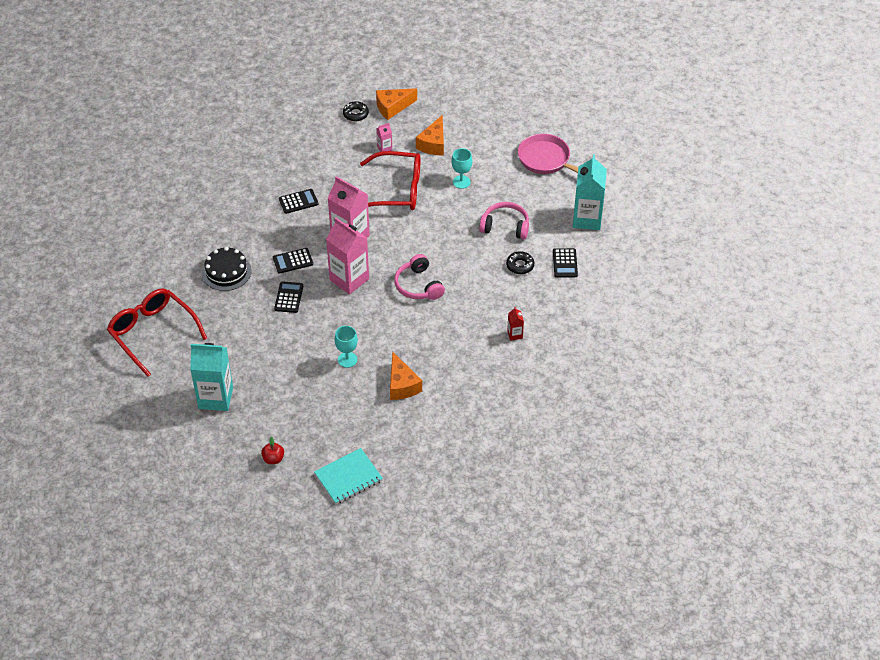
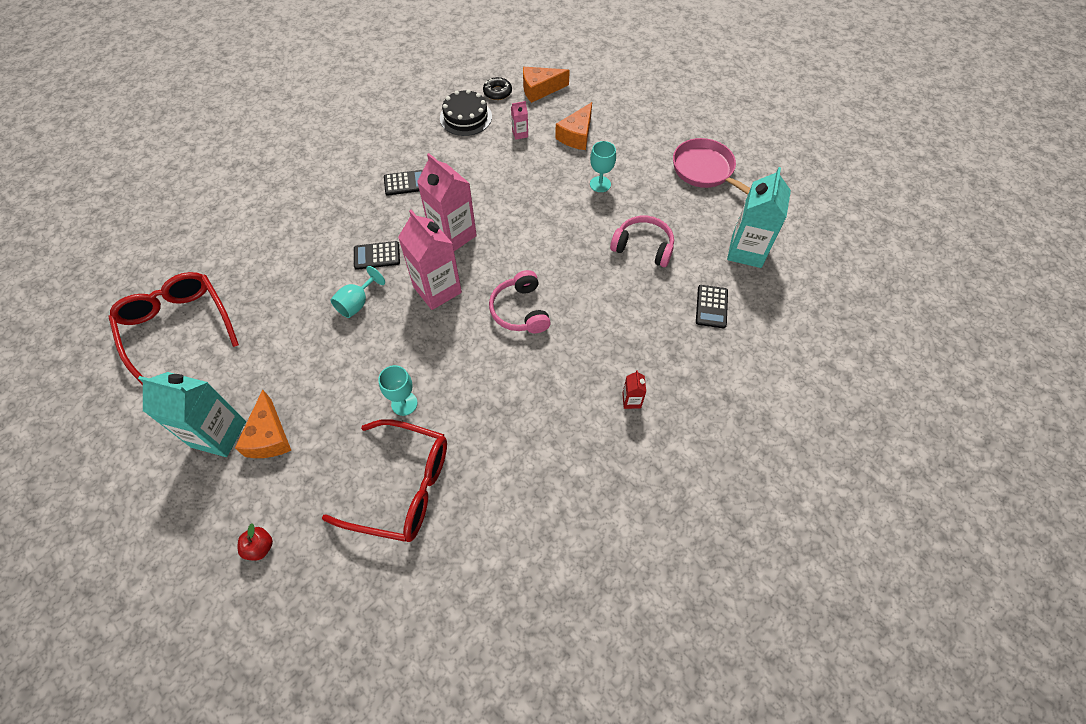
camera: 10 degrees right, 10 degrees up
(226, 272) = (295, 258): black cake -> black cake (466, 117)
(289, 297) = (357, 303): black calculator -> turquoise goblet
(348, 477) = (353, 599): turquoise notebook -> none
(396, 190) = (522, 184): red glasses -> red glasses (402, 487)
(402, 385) = (466, 454): orange cheese -> orange cheese (269, 436)
(520, 265) = (653, 301): black donut -> none

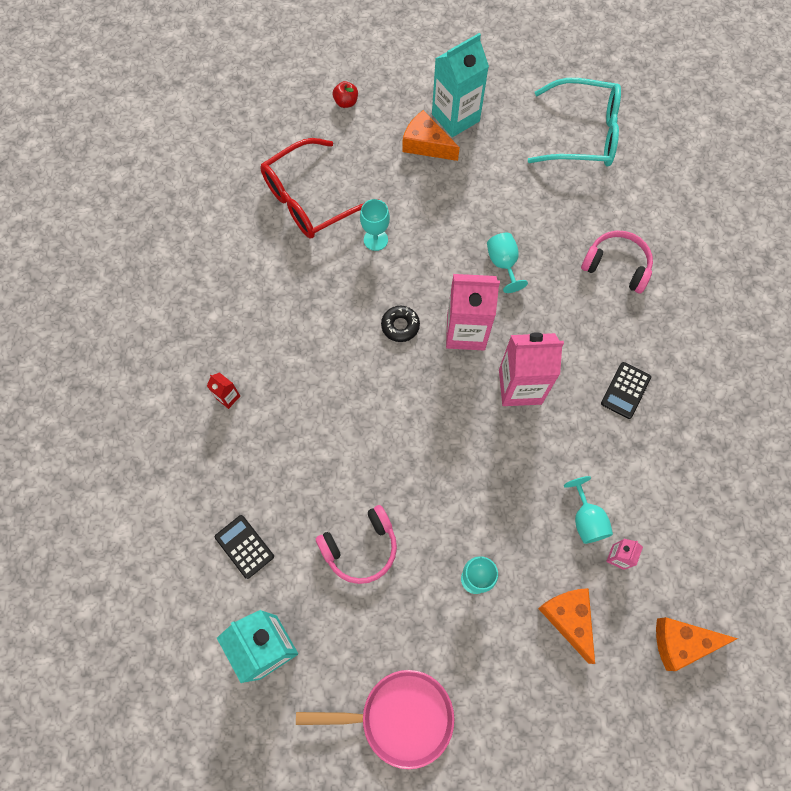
camera: 130 degrees right, 10 degrees up
(177, 327) = (583, 134): red glasses -> turquoise glasses
(377, 256) = (546, 309): black calculator -> none
(466, 117) = (689, 518): black cake -> none
(497, 92) = (711, 587): black donut -> black donut (400, 326)
(512, 157) = (586, 519): none -> turquoise goblet
(520, 310) = (386, 380): pink headphones -> pink headphones (616, 266)
(540, 90) = (681, 642): orange cheese -> orange cheese turned 120 degrees counterclockwise

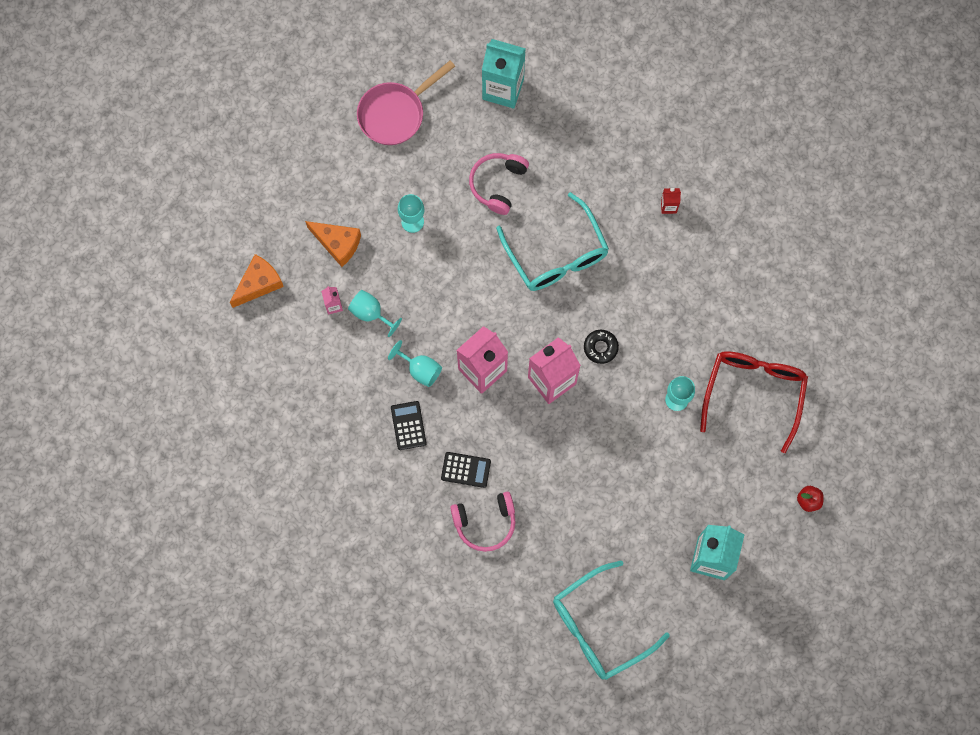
camera: 140 degrees right, 5 degrees up
(244, 546) = (569, 129): black calculator -> black calculator (466, 470)
(366, 435) = (556, 254): none -> turquoise glasses
(426, 145) = (712, 513): orange cheese -> none
(503, 264) = (569, 456): turquoise goblet -> turquoise goblet (420, 369)

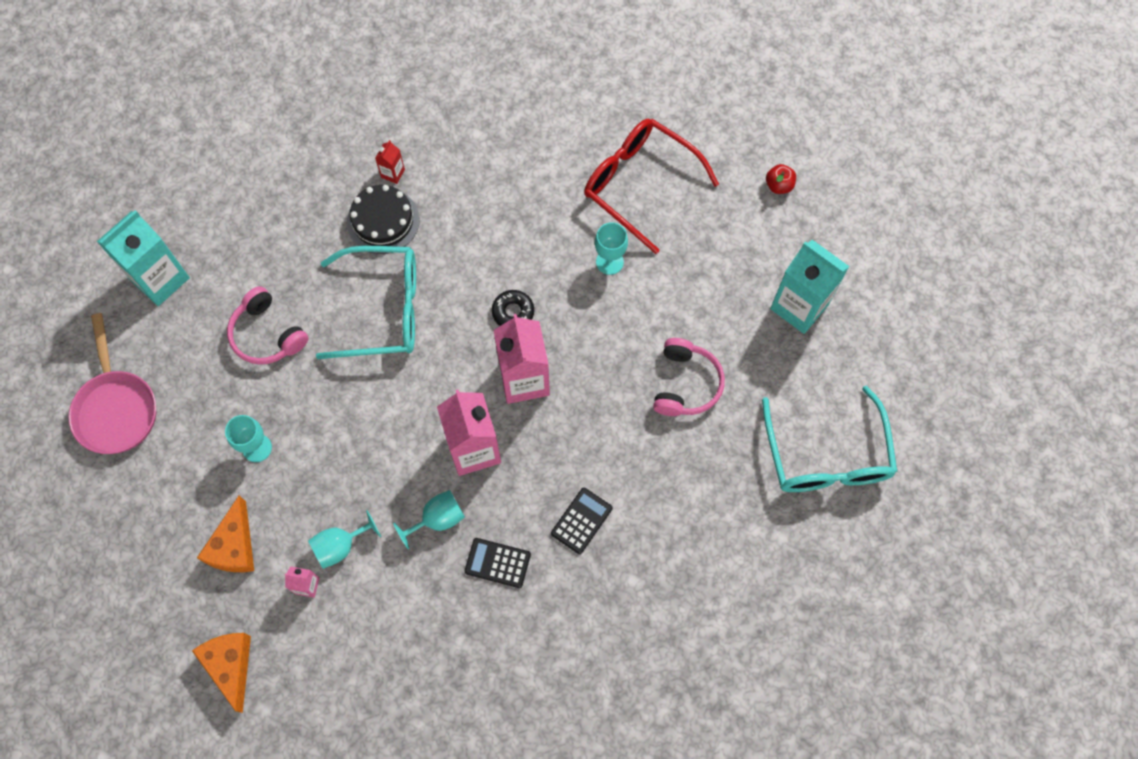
camera: 65 degrees left, 5 degrees down
(338, 244) = (234, 546): orange cheese -> orange cheese turned 135 degrees clockwise
(485, 522) = (653, 527): pink headphones -> pink headphones (686, 384)
(626, 219) = (383, 221): none -> black cake

